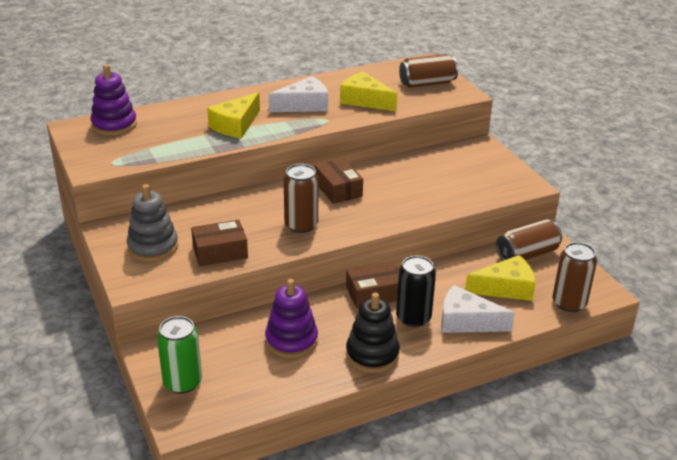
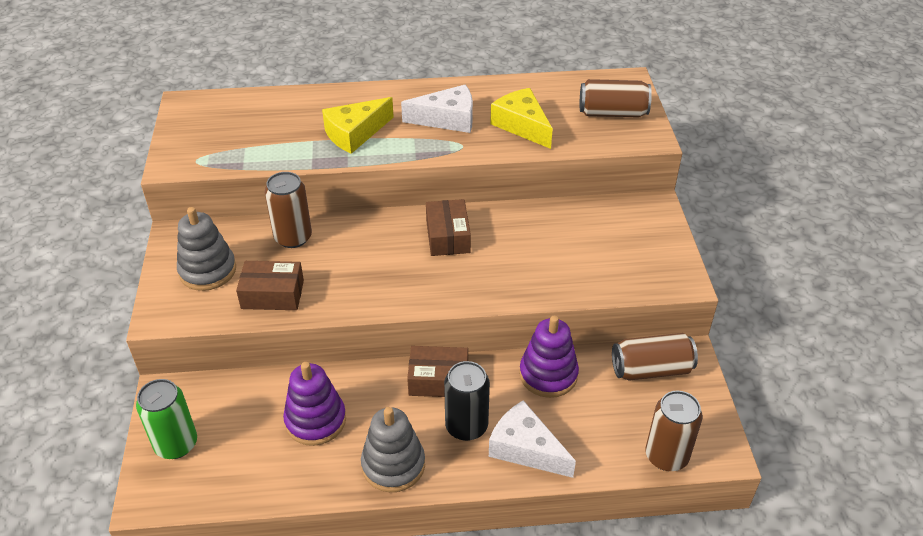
camera: 20 degrees right, 10 degrees up
(114, 125) = (228, 108): purple stacking toy -> purple stacking toy (548, 374)
(301, 225) = (379, 278): brown can -> brown can (293, 237)
(372, 354) = (393, 465): black stacking toy -> grey stacking toy
(506, 288) = (598, 413): yellow cheese -> none

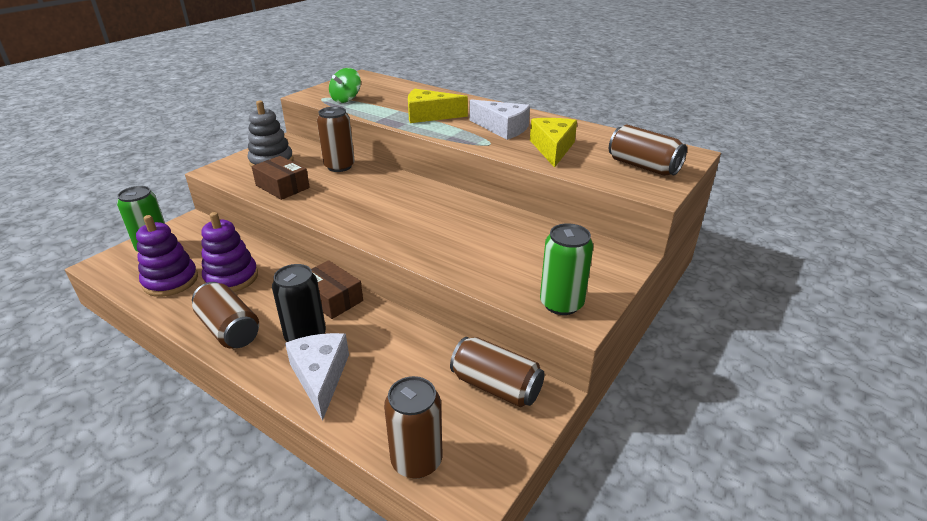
camera: 40 degrees right, 10 degrees down
(228, 150) = (346, 99): none -> green spinning top
(393, 465) = (229, 329): grey stacking toy -> brown can
(448, 236) = (431, 205): brown box -> none
(548, 374) = (408, 340): purple stacking toy -> purple stacking toy (170, 281)
(659, 276) = (561, 304): none -> green can

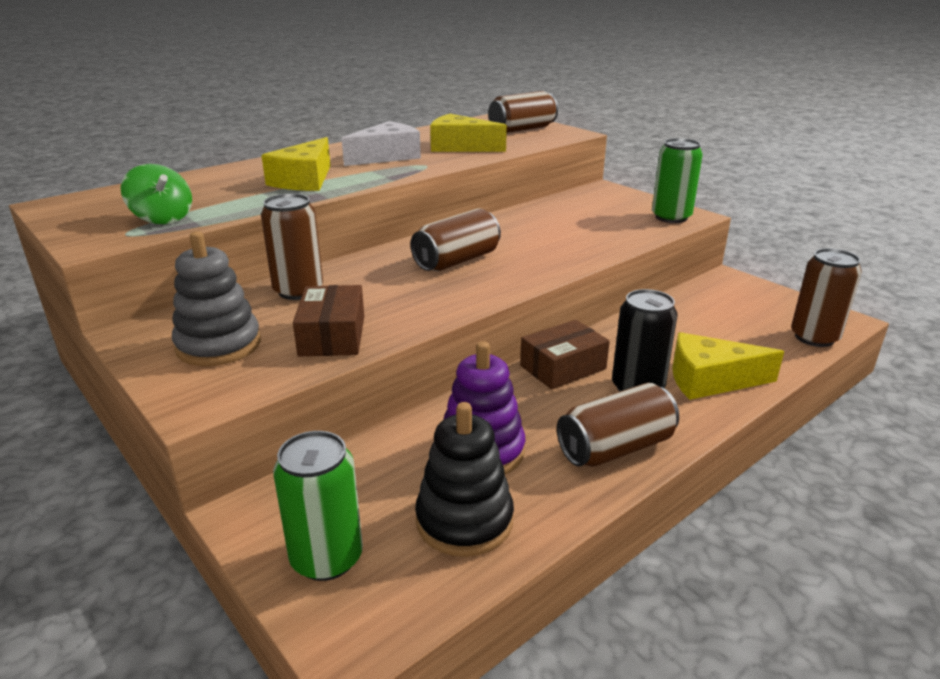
camera: 75 degrees left, 5 degrees down
(170, 281) = (464, 521): purple stacking toy -> black stacking toy
(282, 186) = (332, 336): brown box -> brown box turned 60 degrees counterclockwise
(320, 377) = (710, 380): white cheese -> yellow cheese
(496, 386) = (718, 294): brown can -> brown can (457, 261)

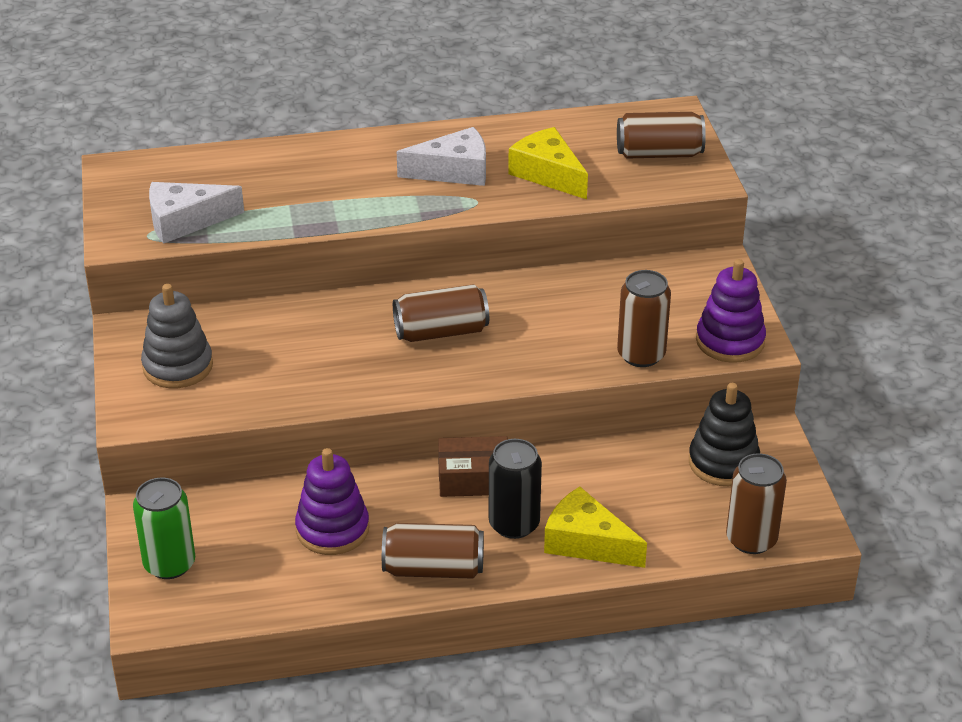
camera: 30 degrees right, 10 degrees up
(162, 218) = (185, 221): green spinning top -> white cheese
(298, 291) = (276, 323): brown can -> brown can (641, 355)
(304, 180) = (340, 194): yellow cheese -> none
(332, 336) = (264, 388): brown box -> none
(464, 521) = (273, 576): black stacking toy -> black stacking toy (723, 462)
(671, 217) = (730, 341): green can -> purple stacking toy

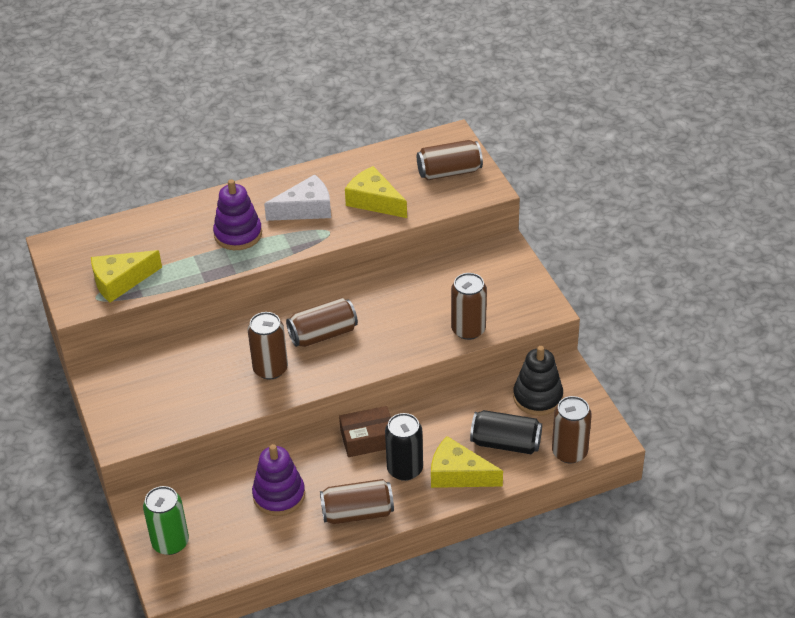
camera: 10 degrees left, 5 degrees up
(178, 366) = (140, 393): grey stacking toy -> none
(185, 221) = (120, 281): white cheese -> yellow cheese
(358, 363) = (270, 369): none -> brown can
(663, 513) = (505, 443): none -> black can
(730, 341) = (527, 309): purple stacking toy -> purple stacking toy (238, 234)

